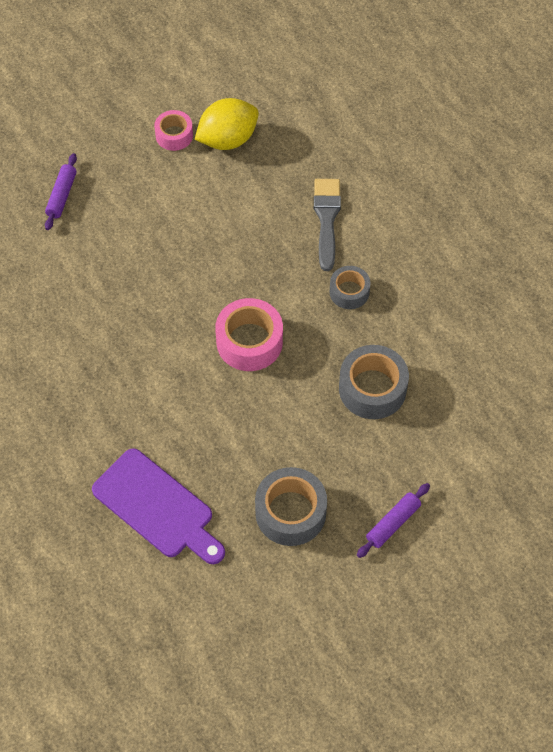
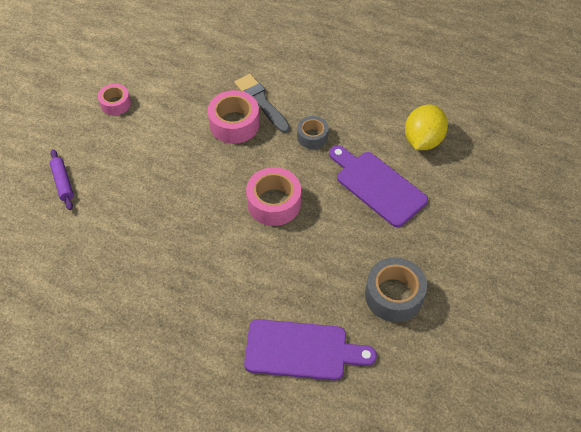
camera: 35 degrees left, 5 degrees down
(227, 139) = (155, 88): yellow lemon -> yellow lemon (423, 140)
(278, 229) = (234, 124): none -> pink tape
(372, 389) = (377, 186): grey tape -> purple cutting board
(393, 523) = (462, 260): purple rolling pin -> none

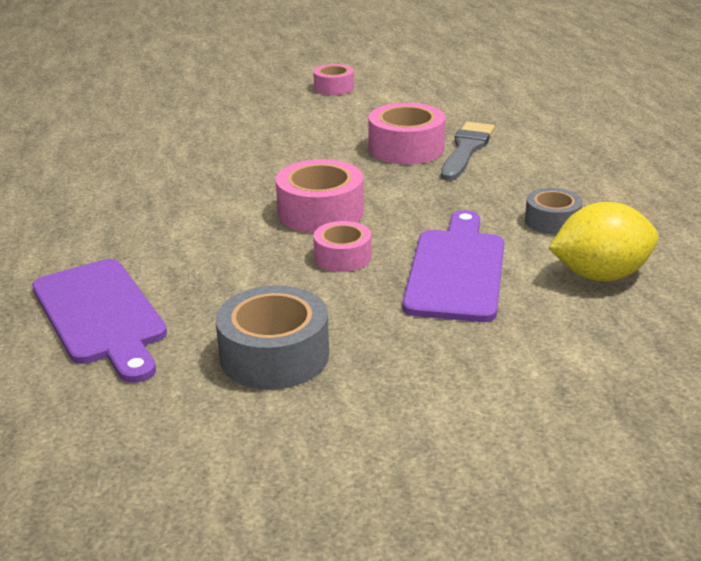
camera: 55 degrees right, 25 degrees down
(63, 183) = (194, 103): purple rolling pin -> none
(312, 136) = (466, 197): grey tape -> grey tape (552, 221)
(328, 220) = (342, 257): none -> pink tape

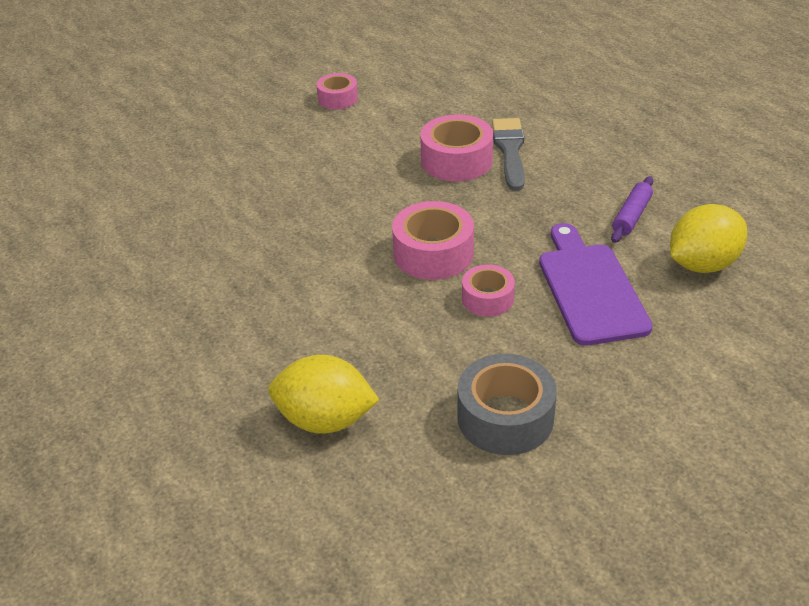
camera: 20 degrees left, 10 degrees up
(101, 315) = (325, 420): purple cutting board -> yellow lemon
(552, 221) = (631, 216): grey tape -> purple rolling pin

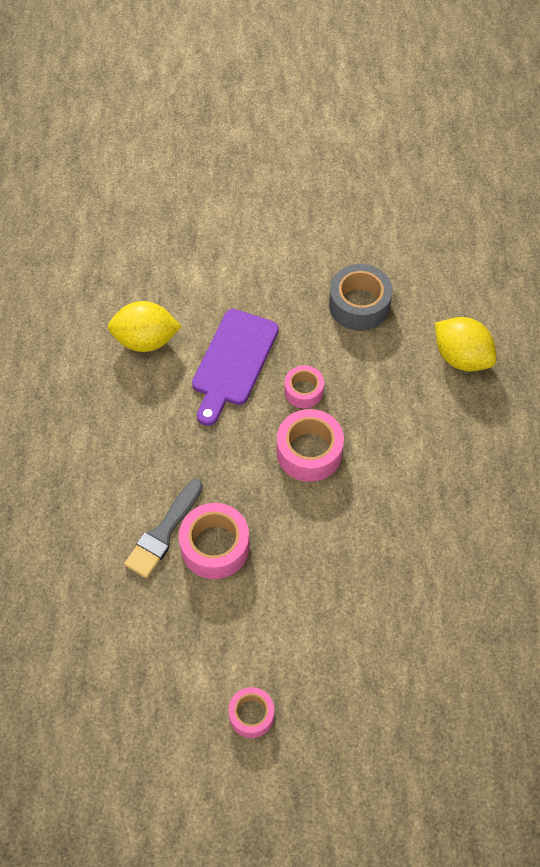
camera: 150 degrees left, 20 degrees up
(631, 216) = (145, 406): purple rolling pin -> none

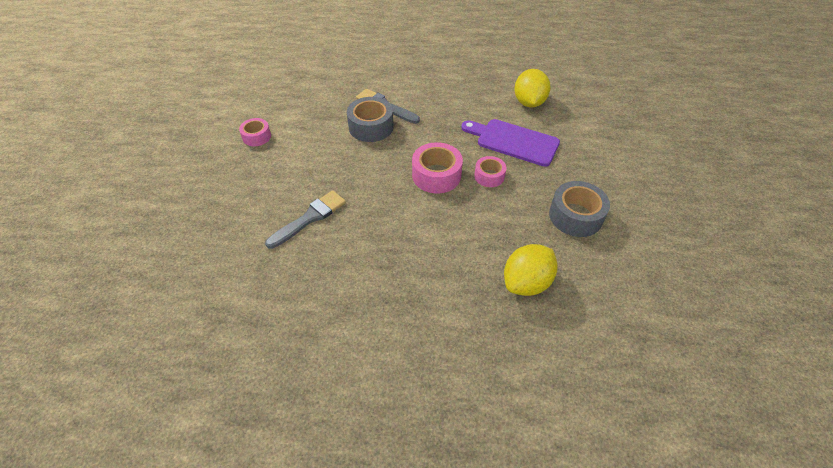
camera: 95 degrees right, 10 degrees down
(215, 546) = (371, 127): pink tape -> grey tape
(407, 597) = (309, 218): none -> grey brush

